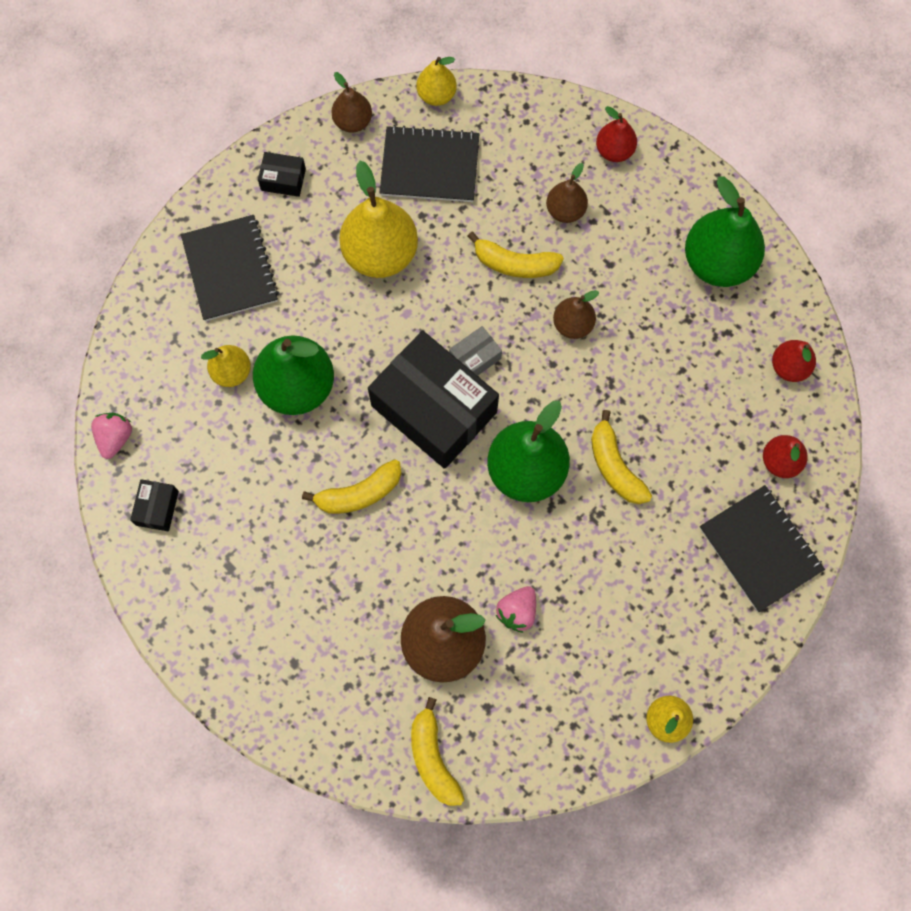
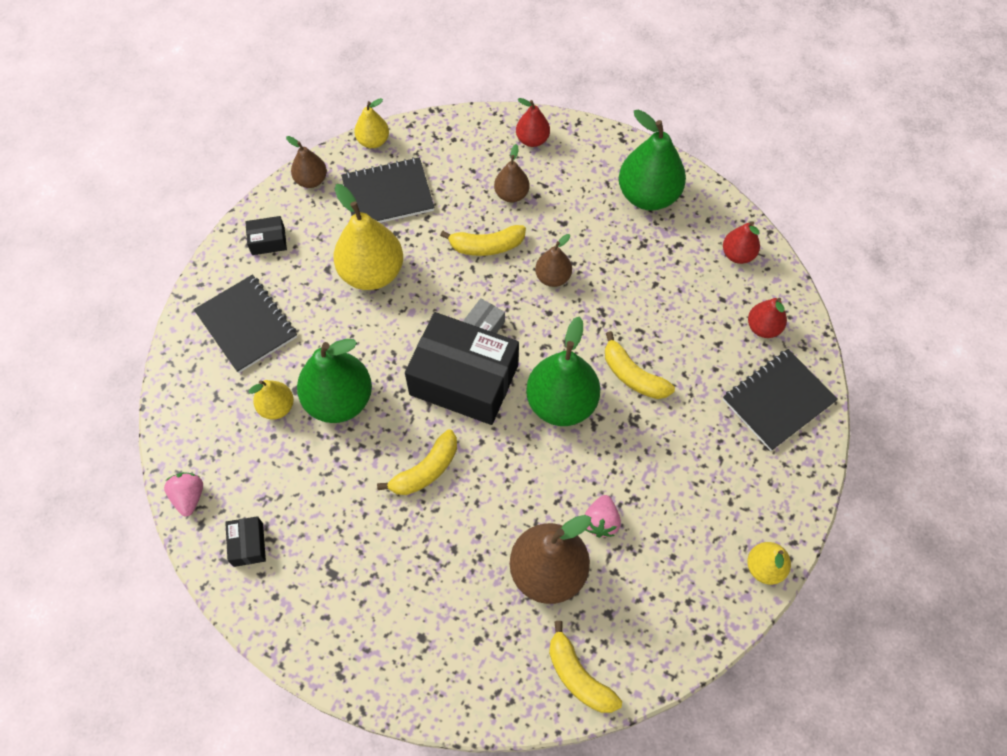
camera: 20 degrees left, 10 degrees down
(760, 549) = (778, 401): black notebook -> black notebook turned 75 degrees counterclockwise

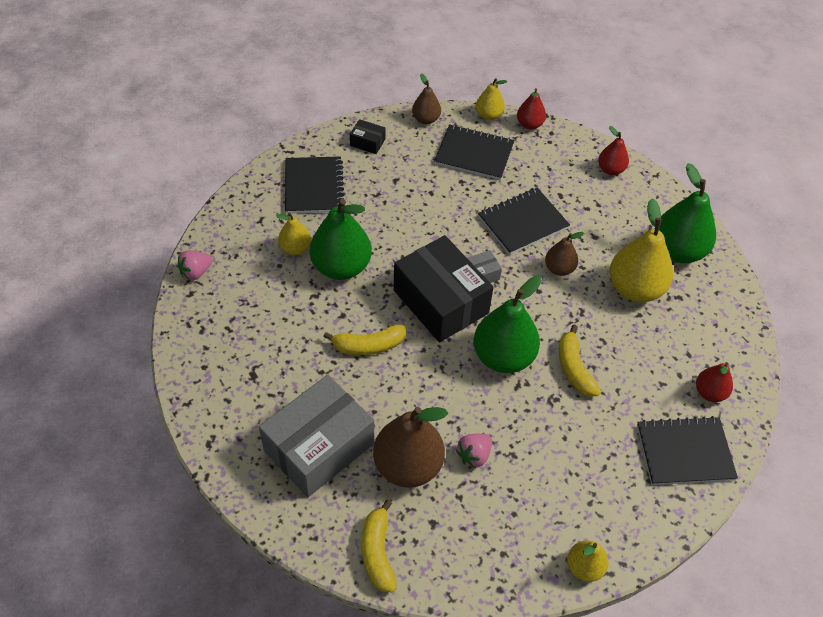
camera: 30 degrees right, 10 degrees down
(189, 497) = (196, 272): pink strawberry -> pink strawberry turned 150 degrees counterclockwise
(248, 544) = (211, 323): black box -> none
(372, 273) = (425, 198): yellow pear -> yellow pear (635, 289)
(451, 607) = (319, 447): none -> grey box
(486, 246) = (523, 222): yellow banana -> black notebook
(511, 194) = (567, 198): brown pear -> none
(737, 254) = (725, 329): red pear -> red pear (529, 124)

